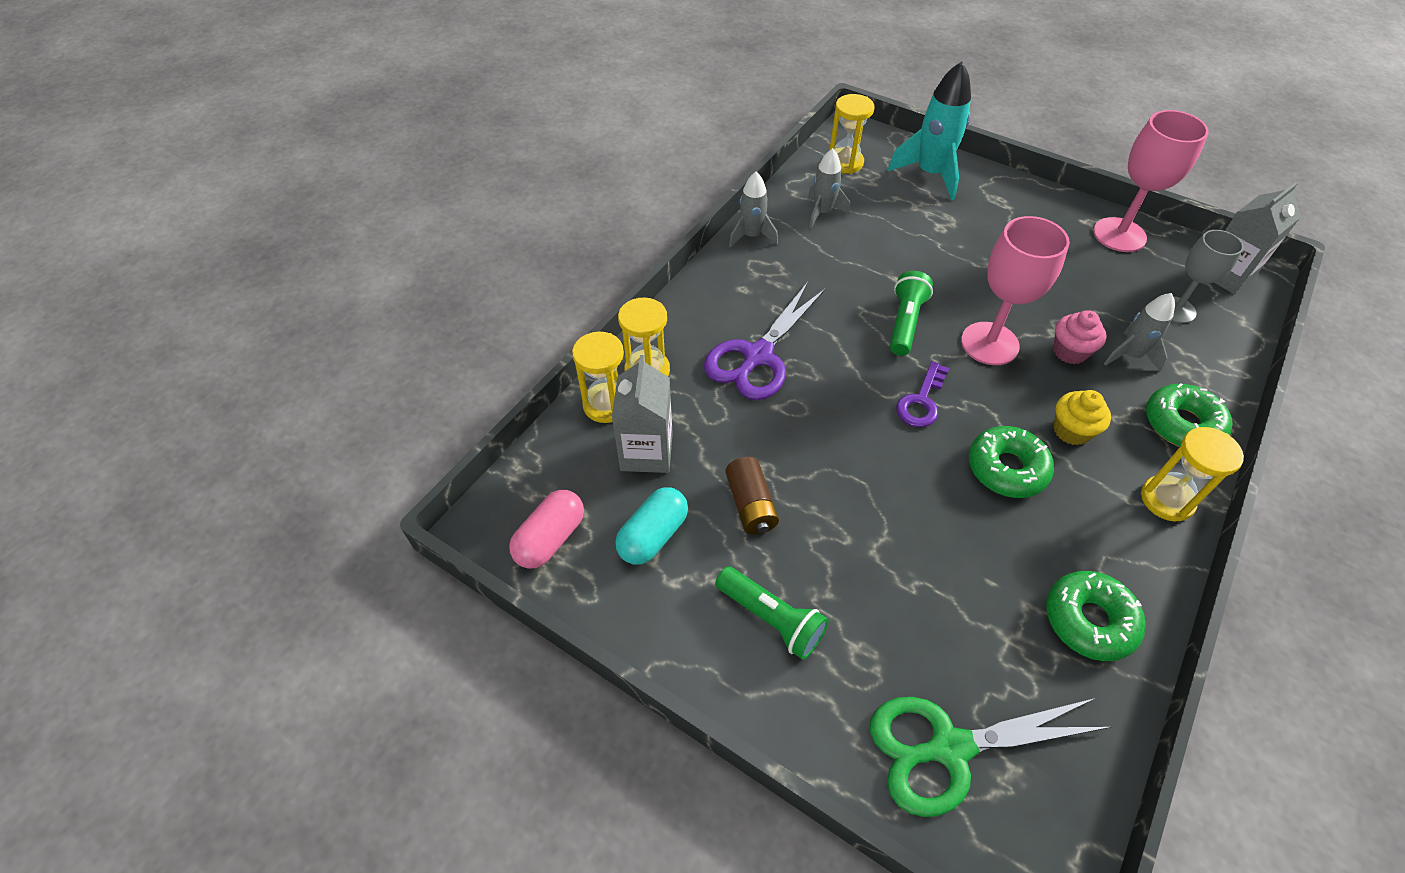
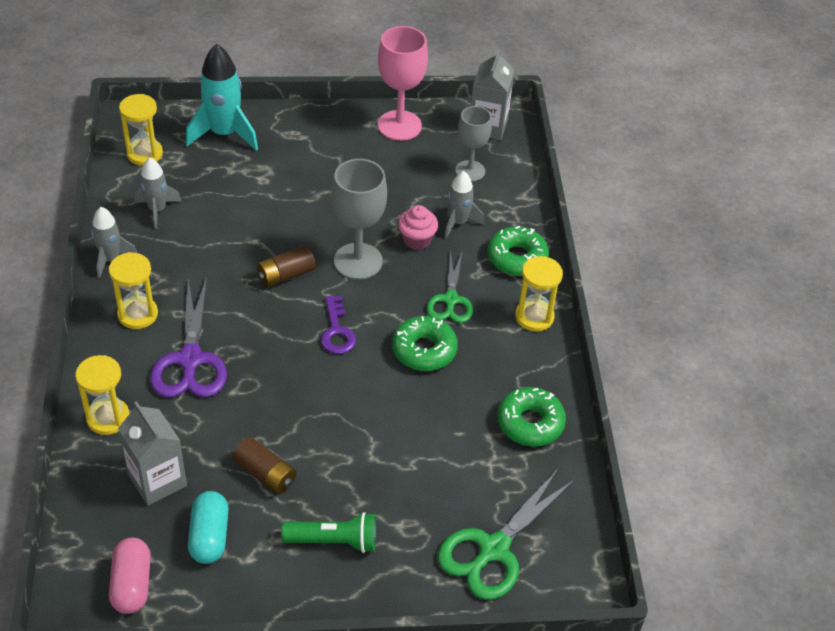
camera: 40 degrees left, 5 degrees down
(606, 405) = (95, 463): yellow hourglass -> yellow hourglass (138, 314)
(905, 322) = (286, 275): green flashlight -> brown battery
(989, 343) = (358, 261): pink goblet -> grey goblet
(1071, 431) = (450, 300): yellow cupcake -> green scissors

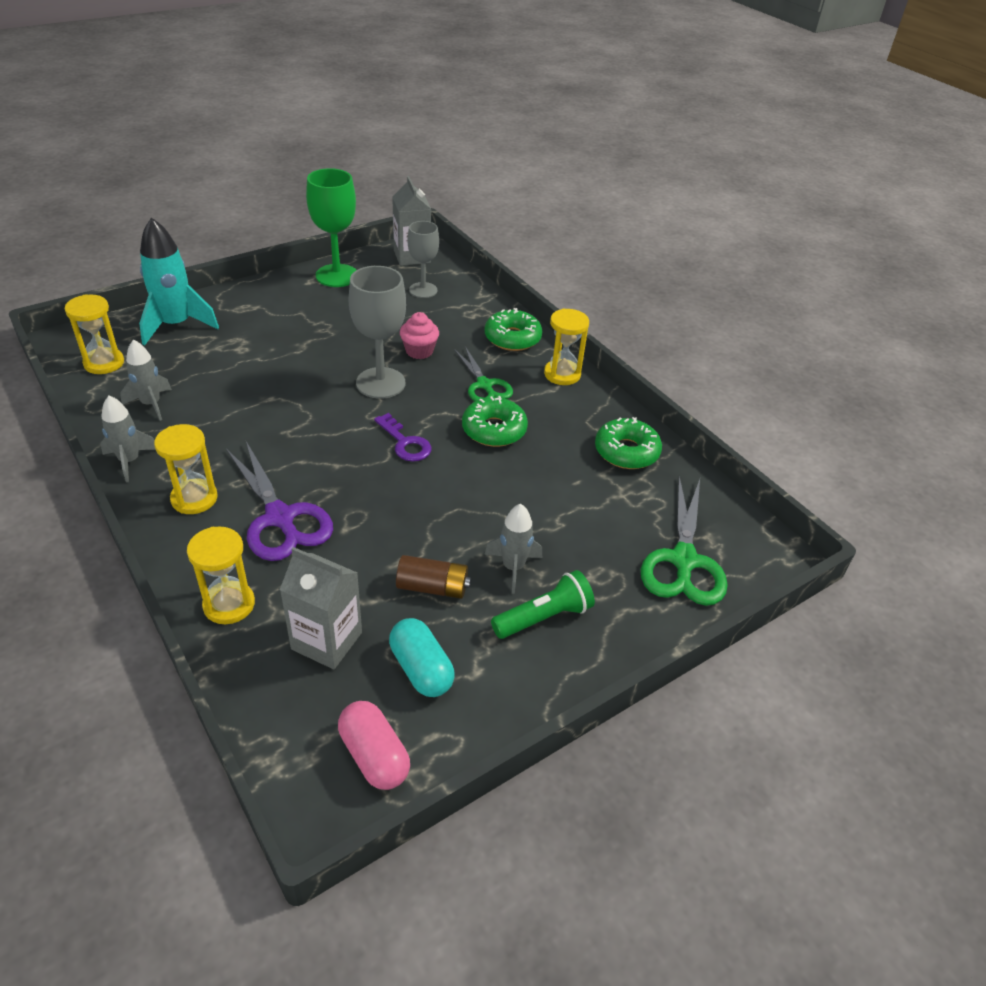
camera: 30 degrees left, 5 degrees down
(286, 275) = (322, 415): brown battery -> none
(399, 125) = (337, 276): pink goblet -> green goblet
(458, 223) = (444, 328): grey rocket -> grey rocket (513, 567)

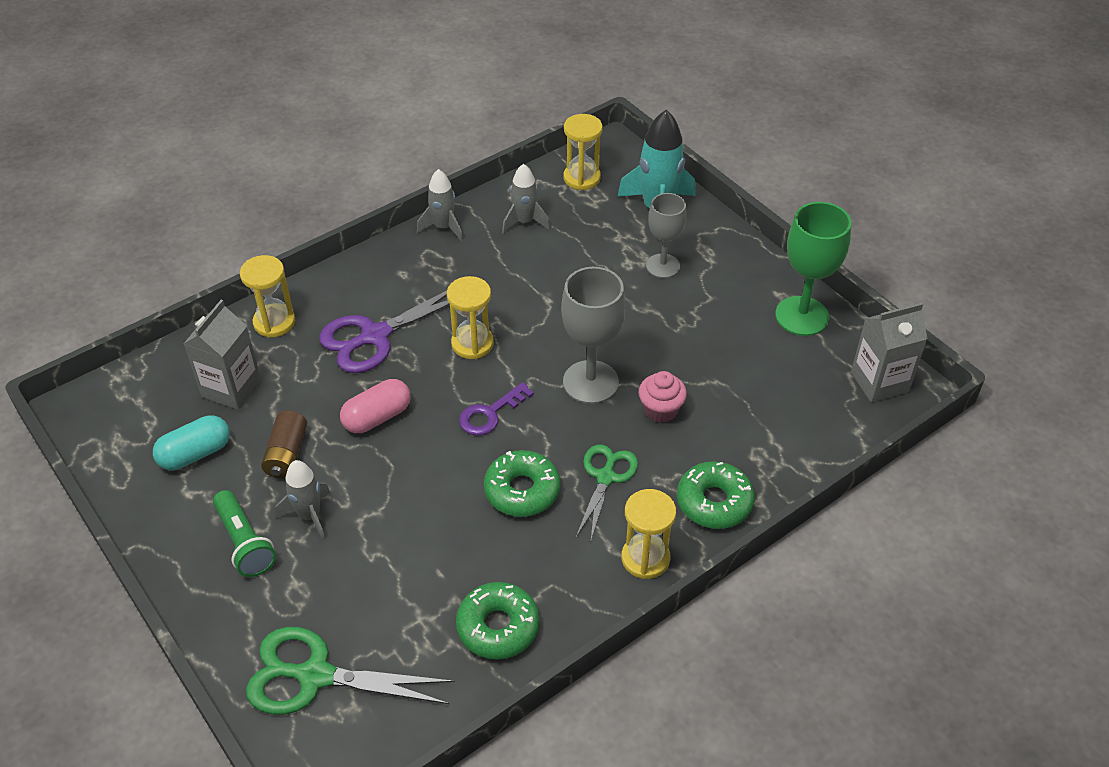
camera: 90 degrees right, 5 degrees up
(194, 498) = (398, 277): yellow hourglass -> yellow hourglass (472, 344)
(374, 755) = (117, 432): pink capsule -> pink capsule (377, 417)
(423, 290) = (798, 401): grey goblet -> grey goblet (662, 266)
(484, 385) = (606, 477): green scissors -> green scissors turned 135 degrees clockwise

